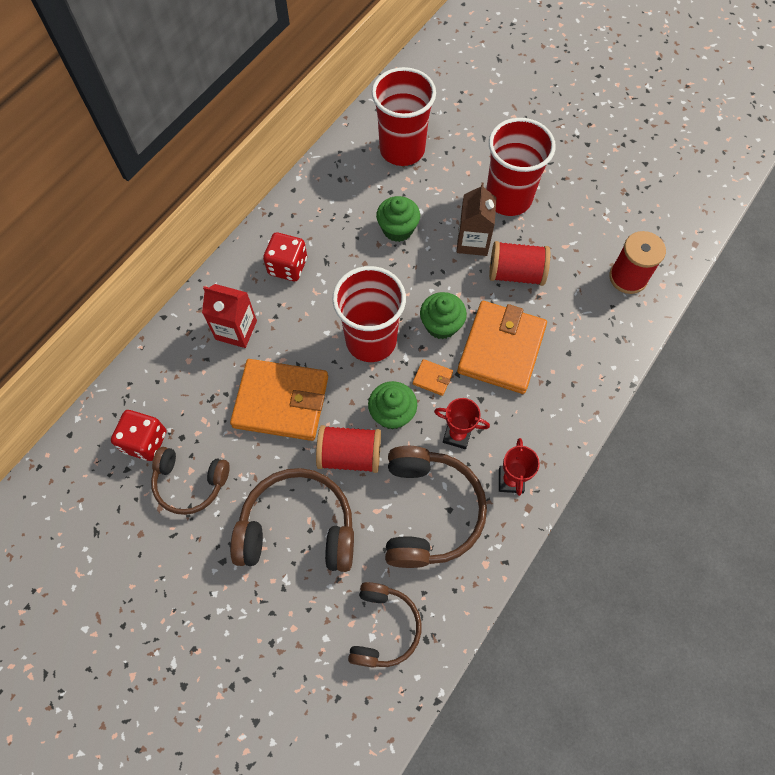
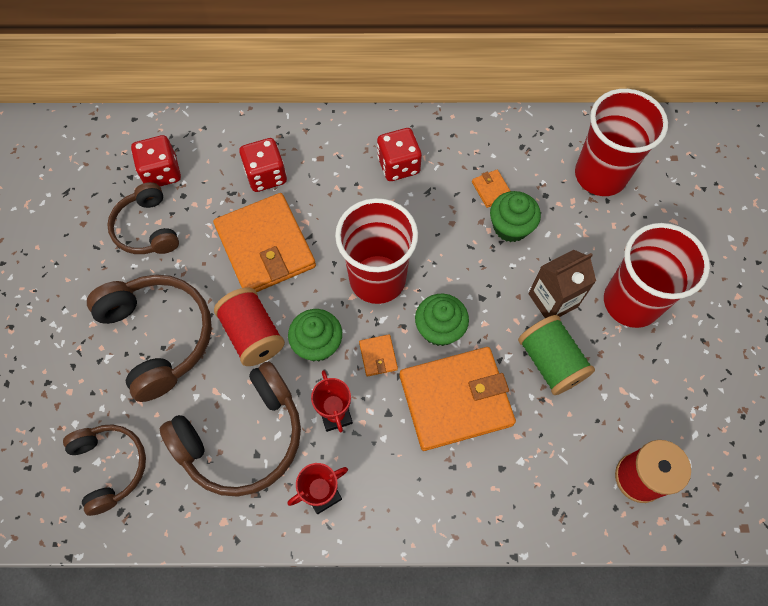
camera: 55 degrees right, 0 degrees up
(217, 363) = (266, 175): none -> red dice
(236, 330) = (307, 168): red carton -> none
(358, 221) = (491, 190): none -> orange wallet
(383, 627) = (110, 466): brown headphones -> brown headphones turned 90 degrees counterclockwise
(515, 273) = (550, 362): red spool -> green spool

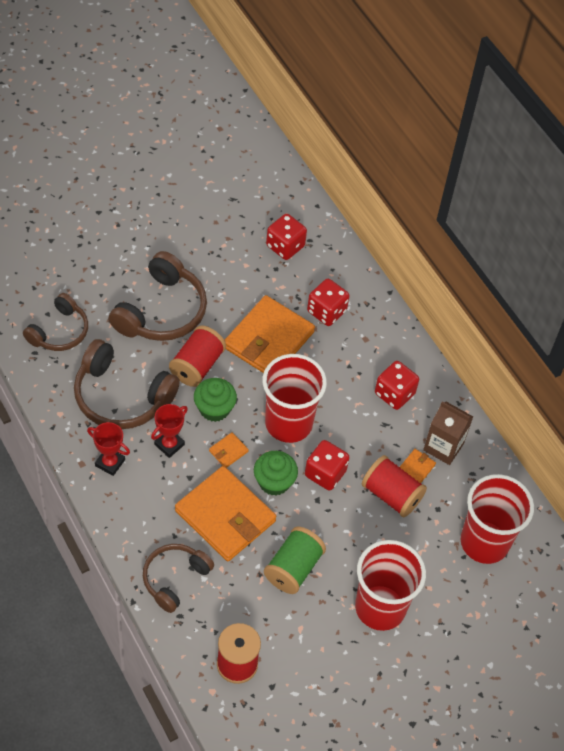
camera: 55 degrees right, 10 degrees down
(147, 228) = (236, 261): brown headphones -> brown headphones (174, 579)
(455, 274) = (325, 473): none -> red dice
(510, 227) = (391, 495): green cupcake -> red spool
(553, 300) = (346, 550): brown carton -> brown carton (443, 447)

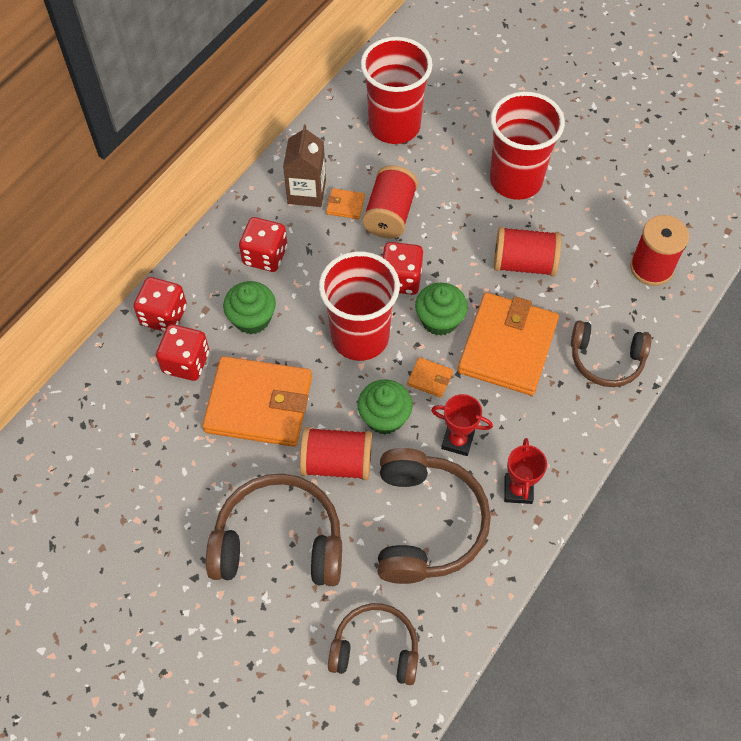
camera: 110 degrees left, 5 degrees up
(285, 246) = (106, 448): red dice -> red dice (164, 315)
(293, 568) = (524, 263): green spool -> red spool
(342, 363) = (252, 318): none -> green cupcake

